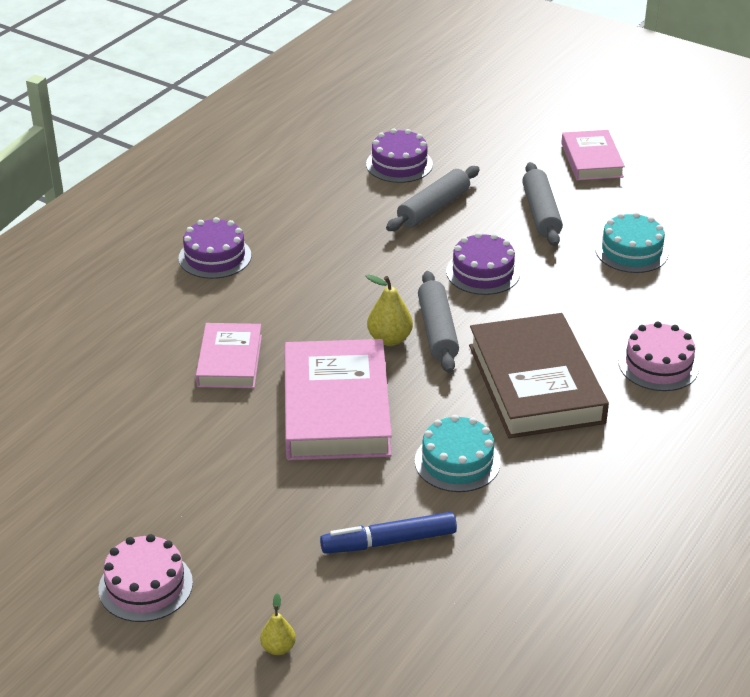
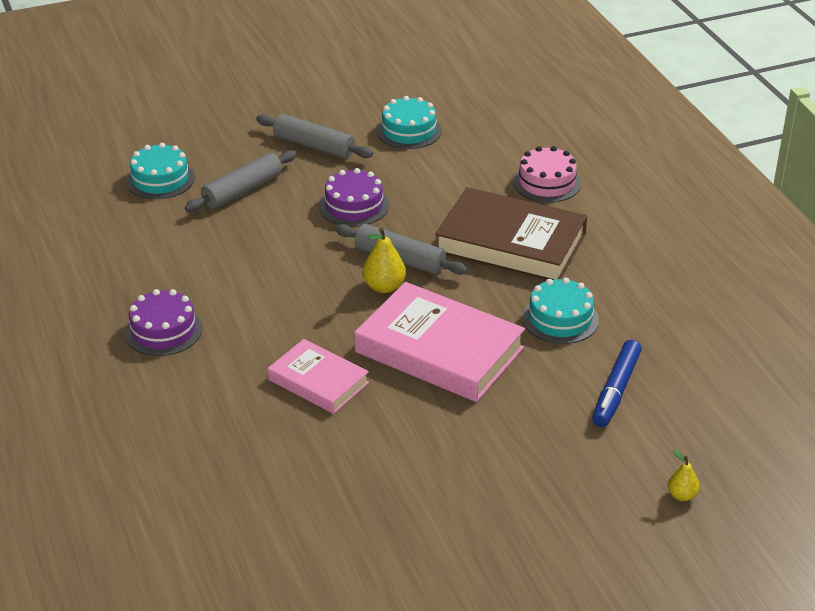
camera: 55 degrees left, 0 degrees up
(145, 586) = (553, 541): pink cake -> none
(399, 164) = (160, 179): purple cake -> turquoise cake
(433, 208) = (242, 190): grey rolling pin -> grey rolling pin turned 60 degrees clockwise
(591, 160) = (277, 93): pink book -> none

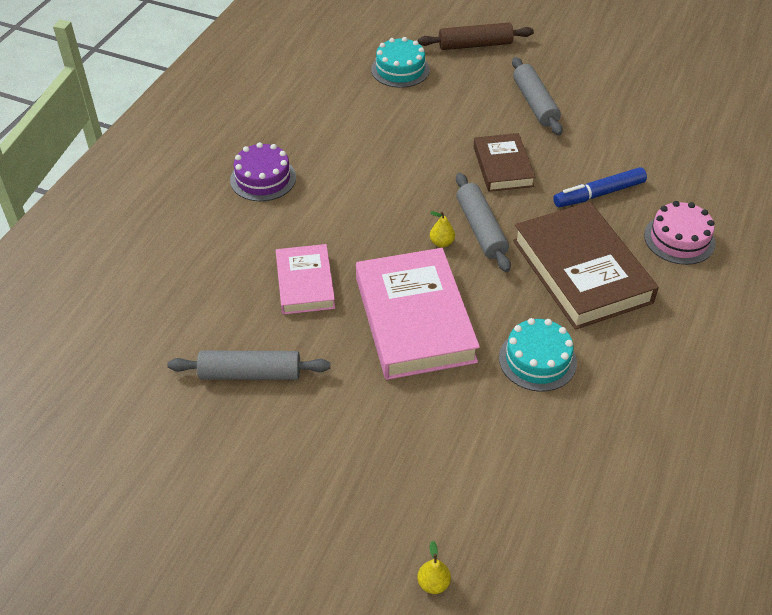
camera: 45 degrees right, 10 degrees up
(199, 126) = (475, 45): none -> brown rolling pin
(242, 190) = (442, 109): grey rolling pin -> grey rolling pin (250, 373)
(354, 206) = (503, 166): purple cake -> brown book
(384, 287) = (441, 243): yellow pear -> yellow pear, size x0.62
(409, 131) = (622, 131): turquoise cake -> none
(616, 390) = (501, 452): blue marker -> blue marker (599, 194)

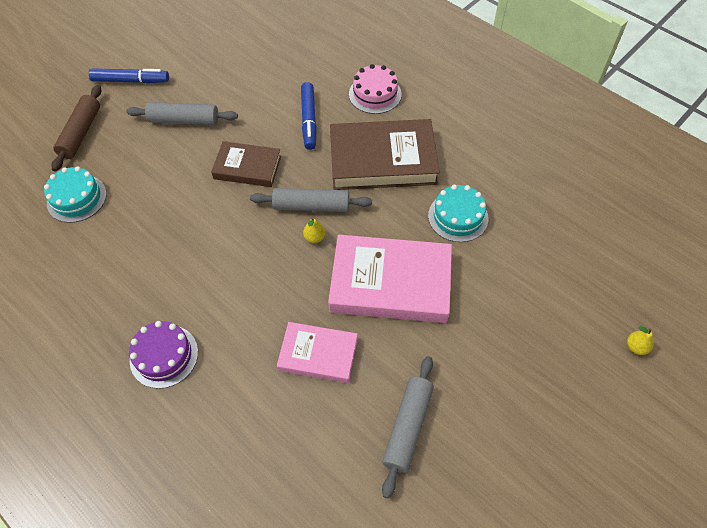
camera: 70 degrees left, 10 degrees up
(561, 52) = (131, 81): none -> blue marker

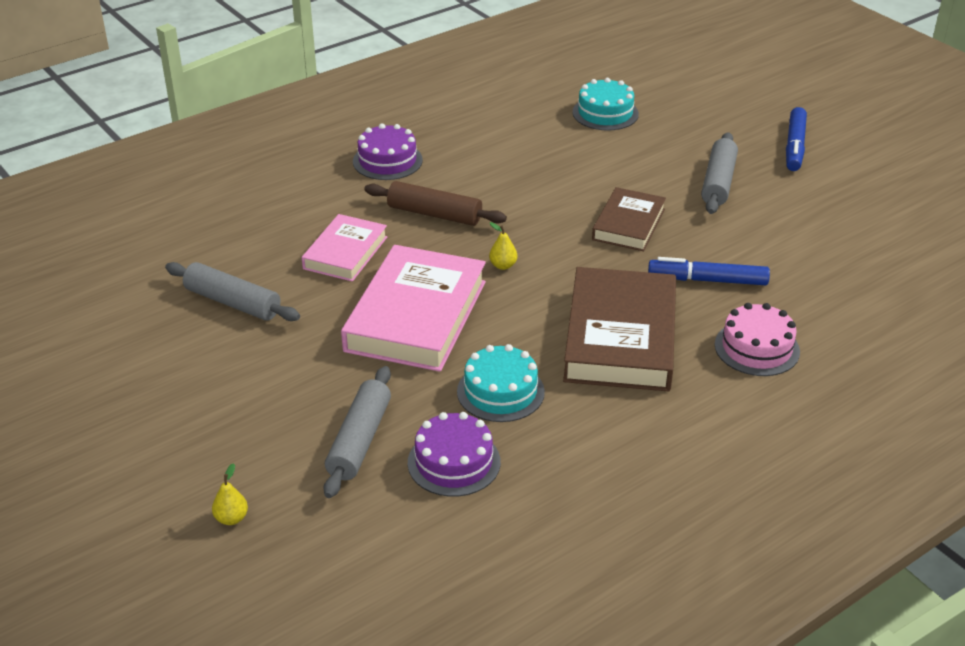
camera: 100 degrees right, 20 degrees down
(81, 133) = (705, 114): brown rolling pin -> brown rolling pin (434, 214)
(311, 206) = (553, 268): grey rolling pin -> grey rolling pin (359, 440)
(533, 231) = (454, 462): none -> purple cake

